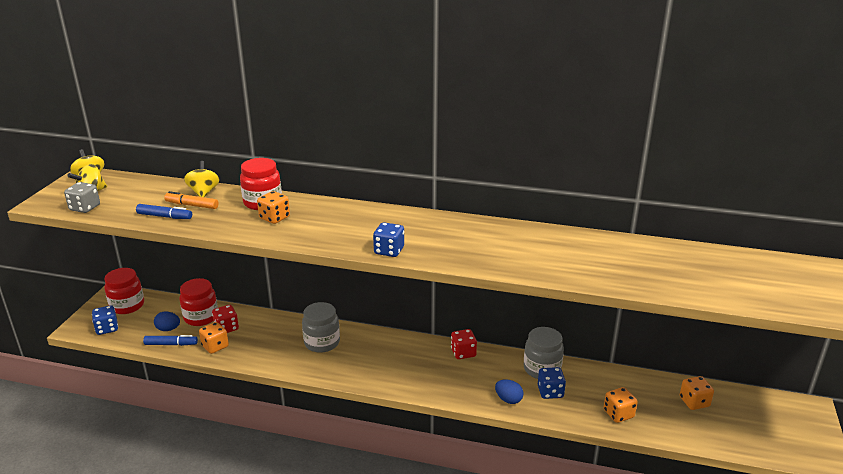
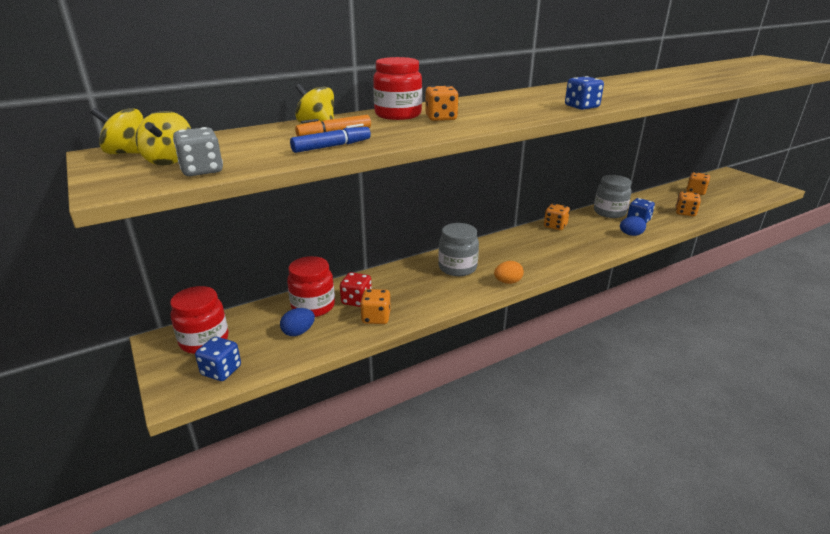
camera: 45 degrees left, 0 degrees up
(171, 344) = (328, 340): blue marker -> none
(329, 374) = (507, 282): none -> orange egg
(463, 353) = (555, 226): red dice -> orange dice

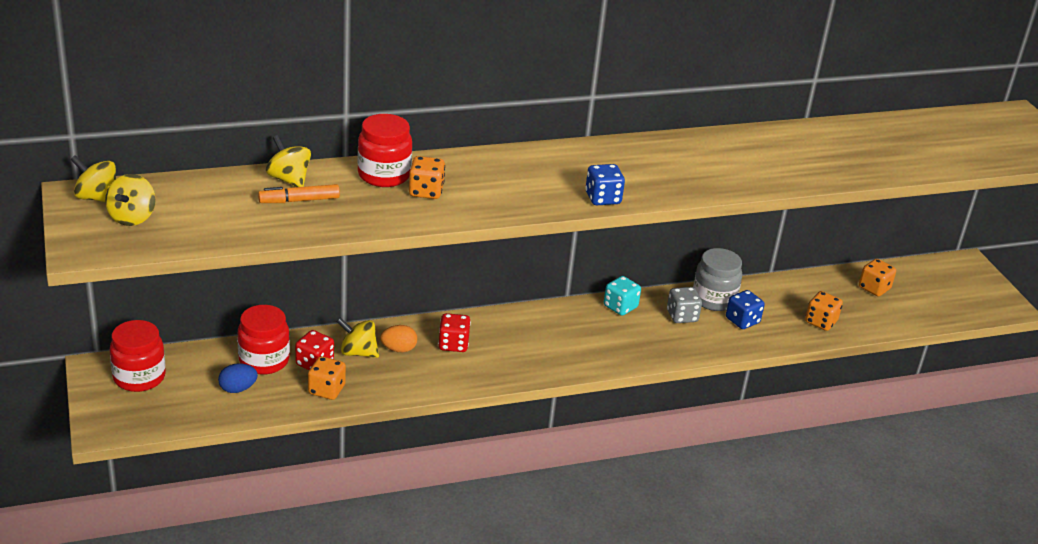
camera: 10 degrees right, 5 degrees up
(202, 170) = (157, 240): grey dice -> grey dice (682, 316)
(221, 371) = (149, 415): blue dice -> none
(332, 146) = (286, 224): blue marker -> none
(388, 286) = (358, 352): none -> yellow spinning top
(457, 268) = (453, 344): grey jar -> red dice
(507, 282) = (501, 377): orange egg -> orange egg (398, 349)
(555, 226) = (620, 307): orange dice -> turquoise dice
(630, 234) = (710, 342): blue egg -> none

